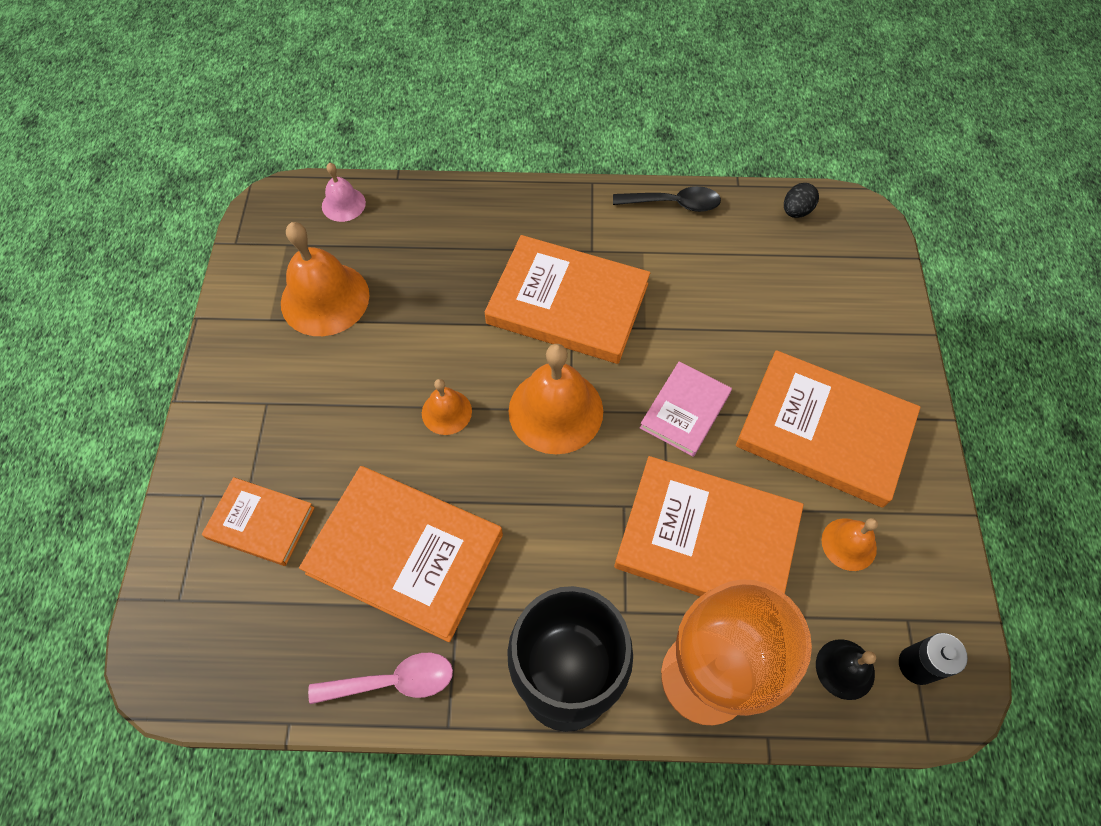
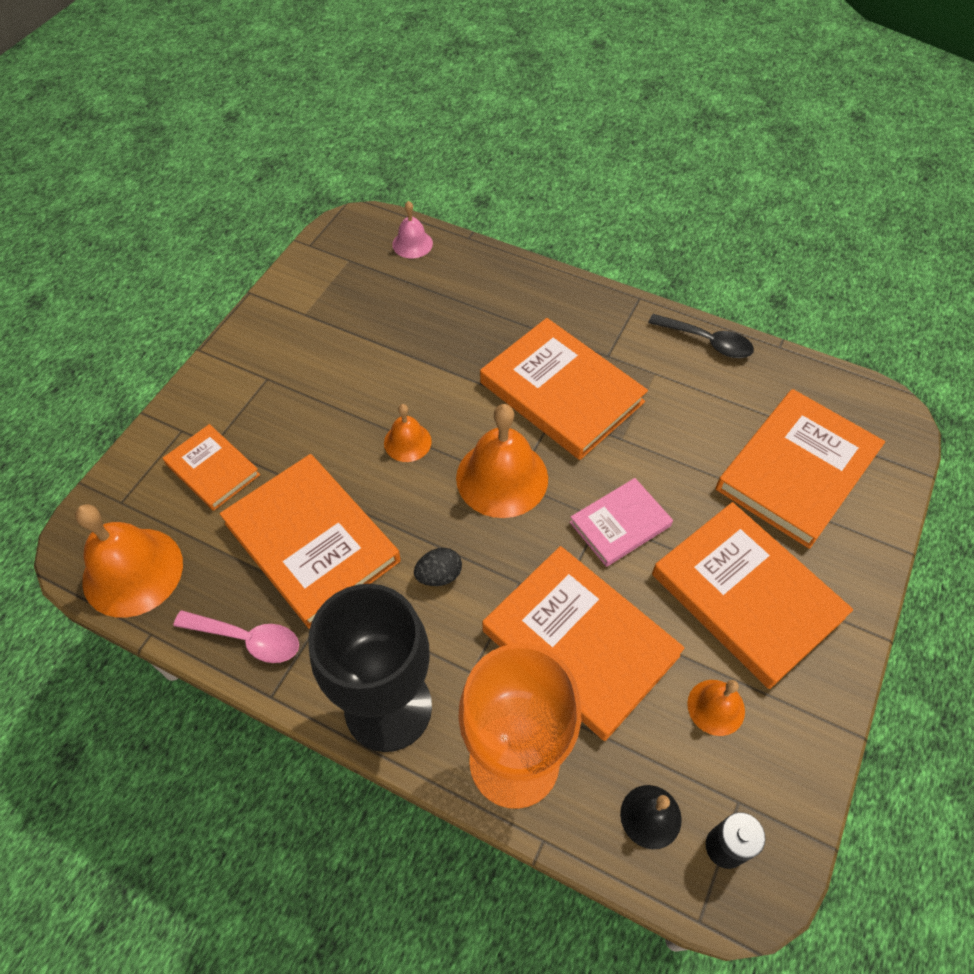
camera: 25 degrees right, 5 degrees down
(325, 299) = (357, 313): orange bell -> orange bell (133, 571)
(796, 211) = (826, 389): black egg -> black egg (439, 575)
(808, 297) = (796, 471): none -> orange book

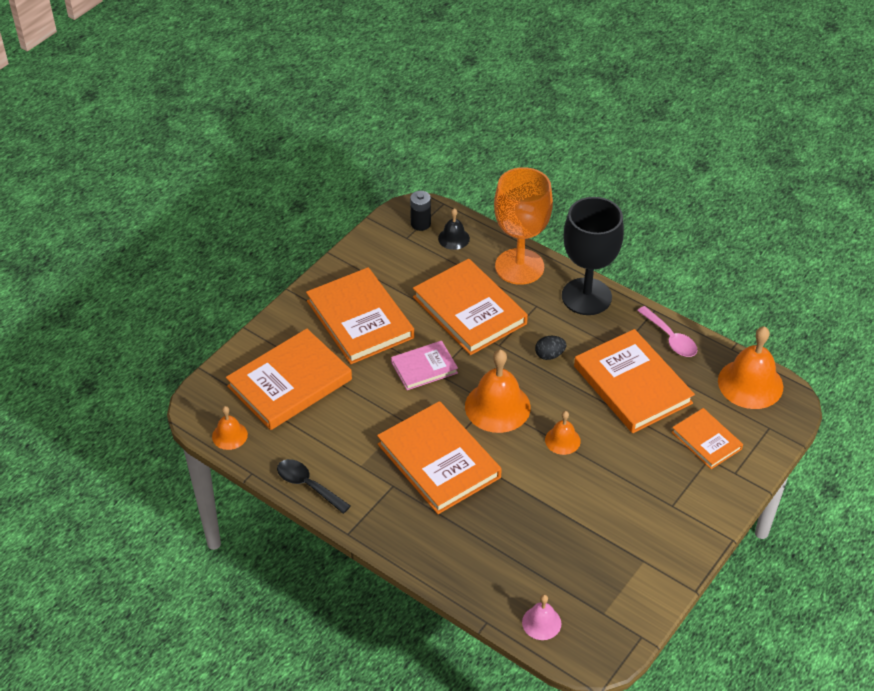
camera: 170 degrees left, 10 degrees down
(248, 639) = (670, 338): pink spoon -> pink spoon turned 150 degrees counterclockwise
(716, 707) = (401, 273): orange bell -> orange bell (229, 435)

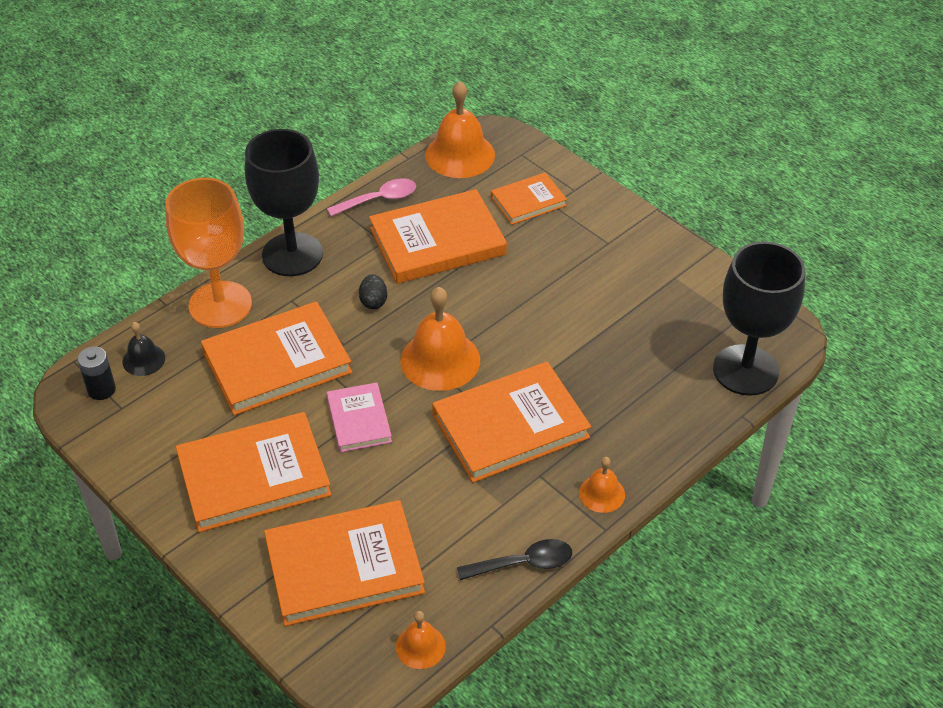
camera: 80 degrees left, 0 degrees up
(289, 383) = (344, 567): orange book -> orange book turned 75 degrees counterclockwise
(308, 485) = (523, 563): black spoon -> black spoon turned 150 degrees counterclockwise
(541, 622) = (745, 370): pink bell -> black goblet
(562, 440) = (503, 312): orange bell -> orange bell (602, 493)

